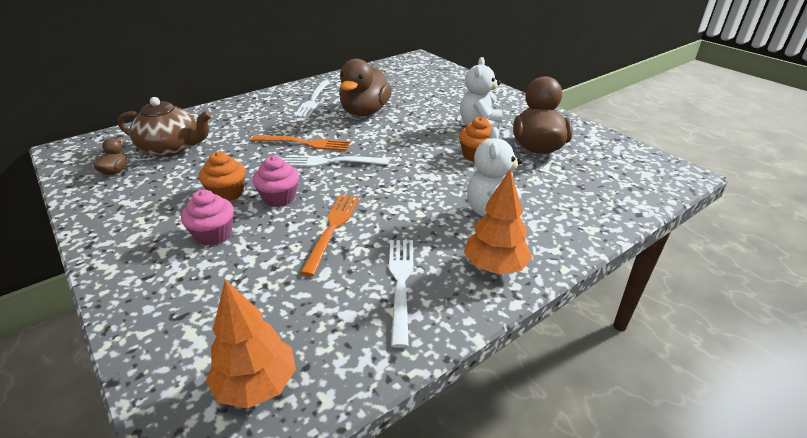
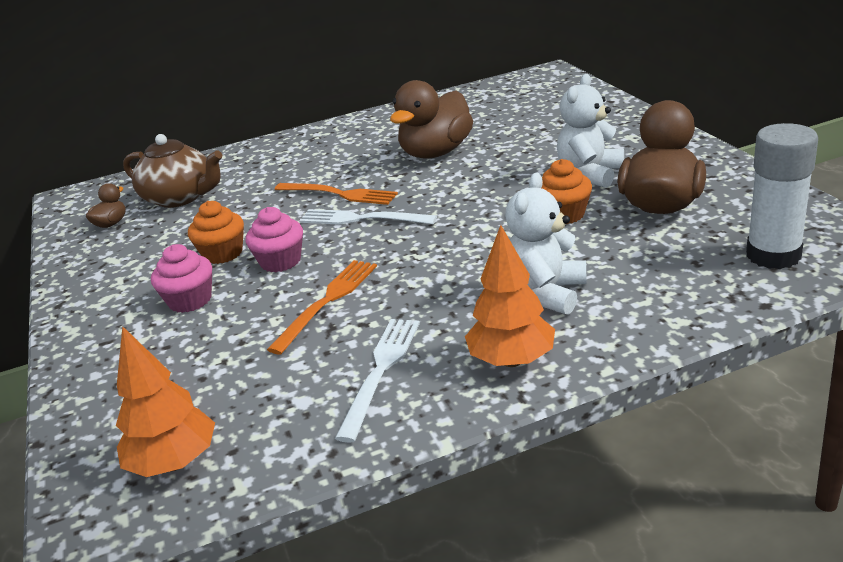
camera: 20 degrees right, 5 degrees down
(313, 101) = (373, 137): white fork -> none
(625, 180) = (773, 255): none -> white glue stick

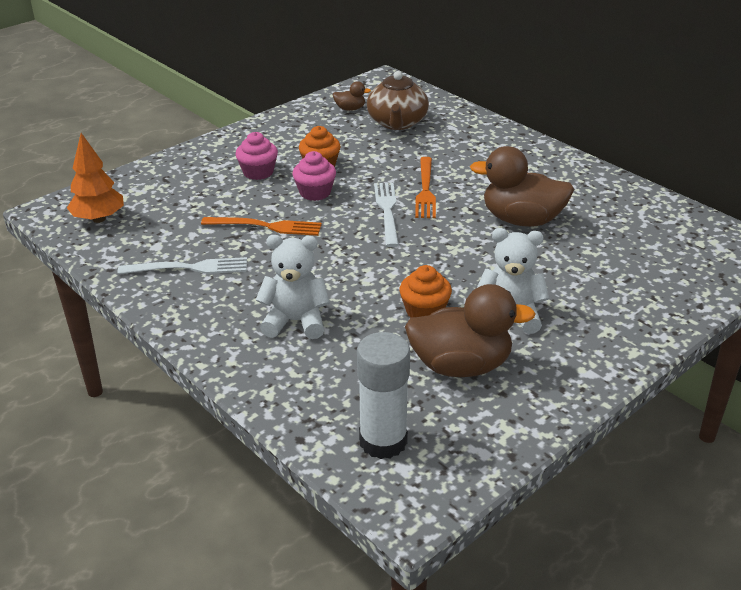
camera: 65 degrees right, 5 degrees up
(512, 360) = (207, 320): orange tree -> none

